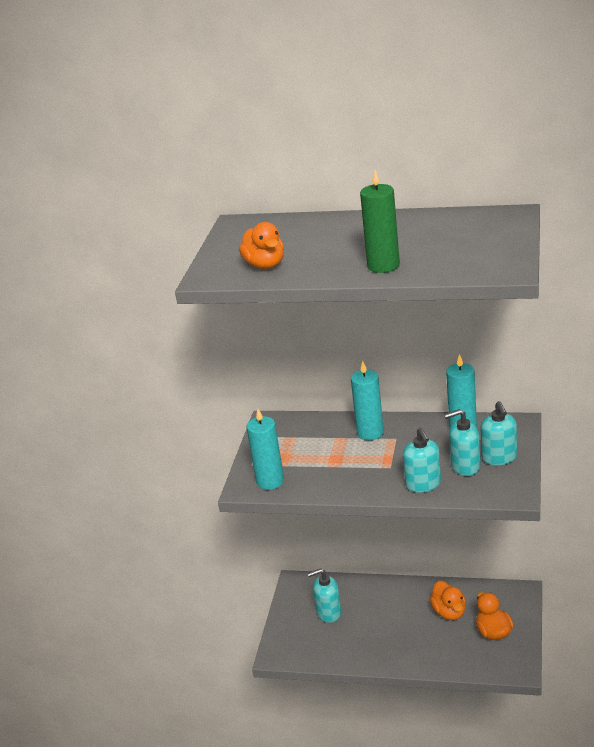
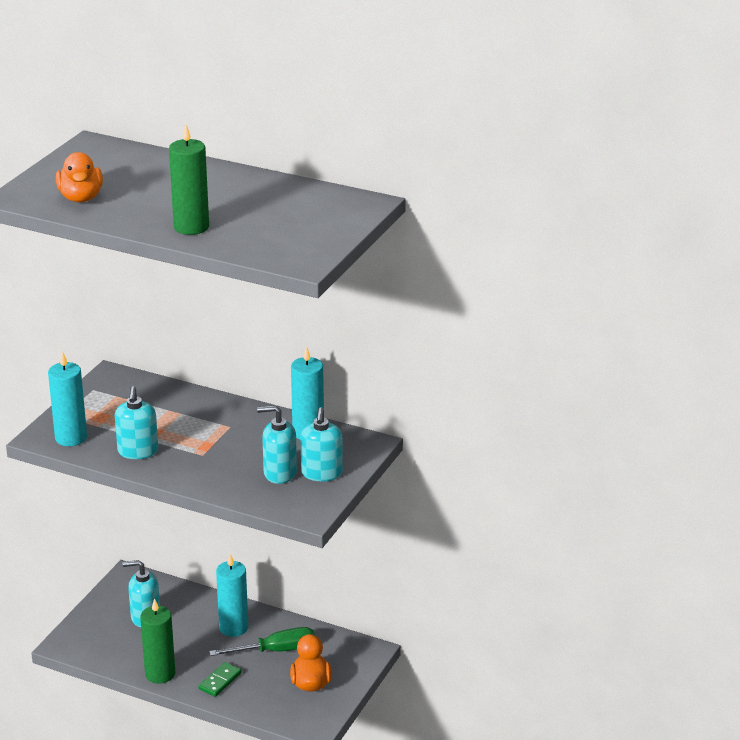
camera: 10 degrees right, 0 degrees up
(368, 658) = (160, 674): none -> green candle
(370, 433) = (207, 414): turquoise candle -> turquoise candle (233, 627)
(420, 651) = (220, 681): none -> green domino
(423, 484) = (223, 480): turquoise soap dispenser -> turquoise soap dispenser (138, 451)
(449, 612) = (276, 650): orange duck -> green screwdriver

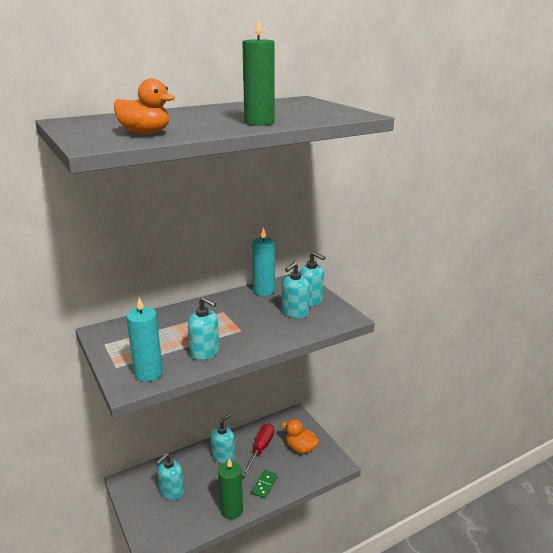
camera: 55 degrees left, 5 degrees down
(220, 681) = (264, 485): green domino -> green domino turned 45 degrees clockwise
(233, 627) = (223, 456): turquoise candle -> turquoise soap dispenser
(276, 650) = (260, 449): green screwdriver -> red screwdriver

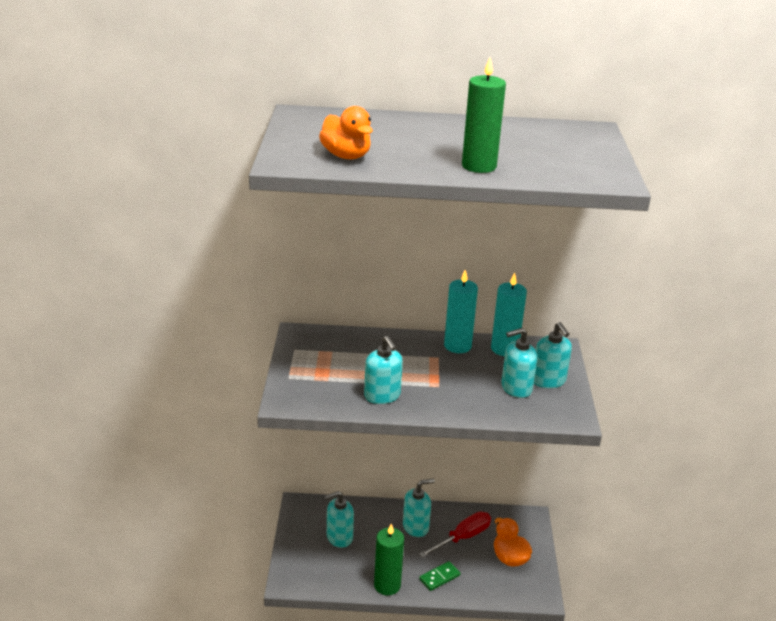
camera: 30 degrees right, 5 degrees up
(148, 373) = (312, 396): turquoise candle -> turquoise candle (457, 346)

